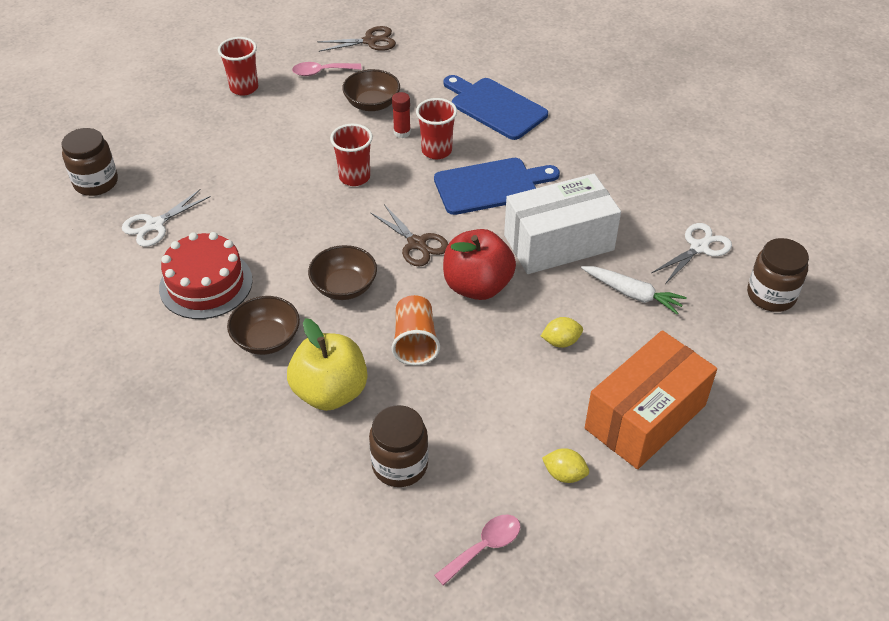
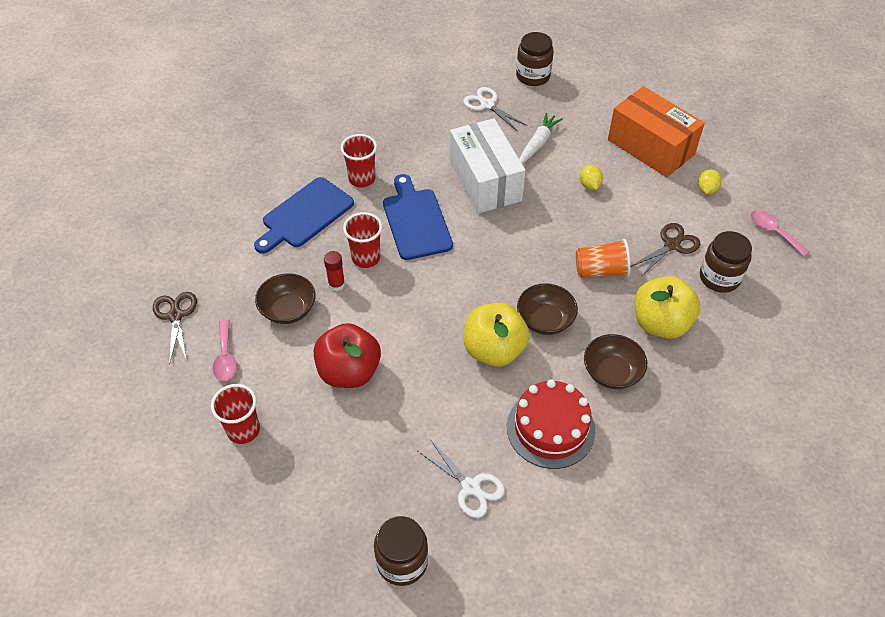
camera: 90 degrees left, 5 degrees up
(308, 244) = (494, 350): none -> yellow apple
(354, 177) = (401, 319): red cup -> red cup (362, 179)
(416, 243) = (489, 271): brown scissors -> brown scissors (672, 245)
(477, 286) = (537, 231): red apple -> red apple (349, 372)

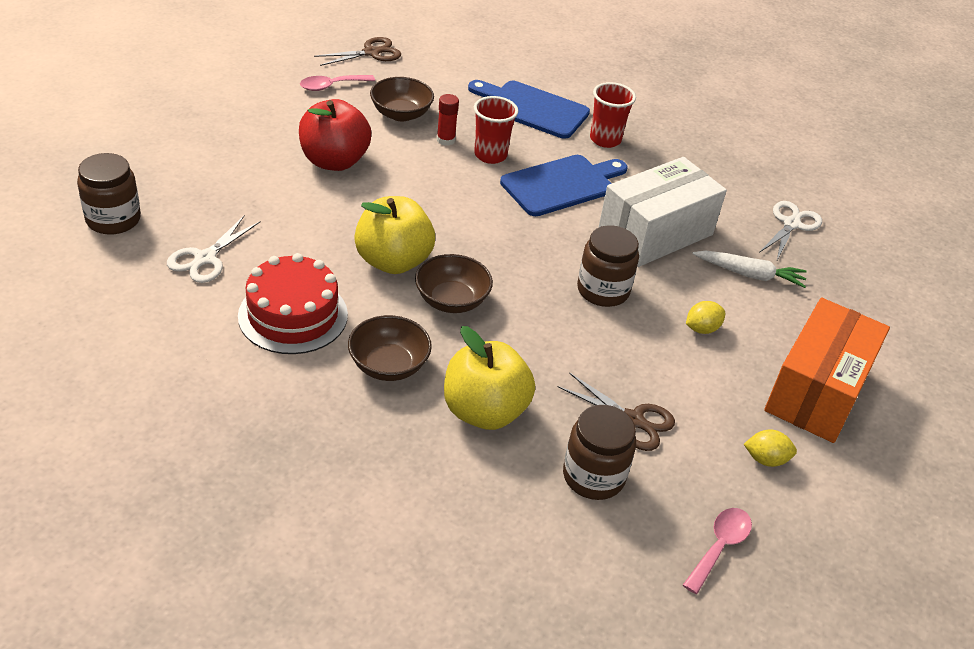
camera: 70 degrees right, 10 degrees down
(243, 430) = (250, 107): red cup -> none
(533, 76) = (877, 261): brown jar -> brown jar (603, 290)
(601, 270) = (553, 347): orange cup -> none

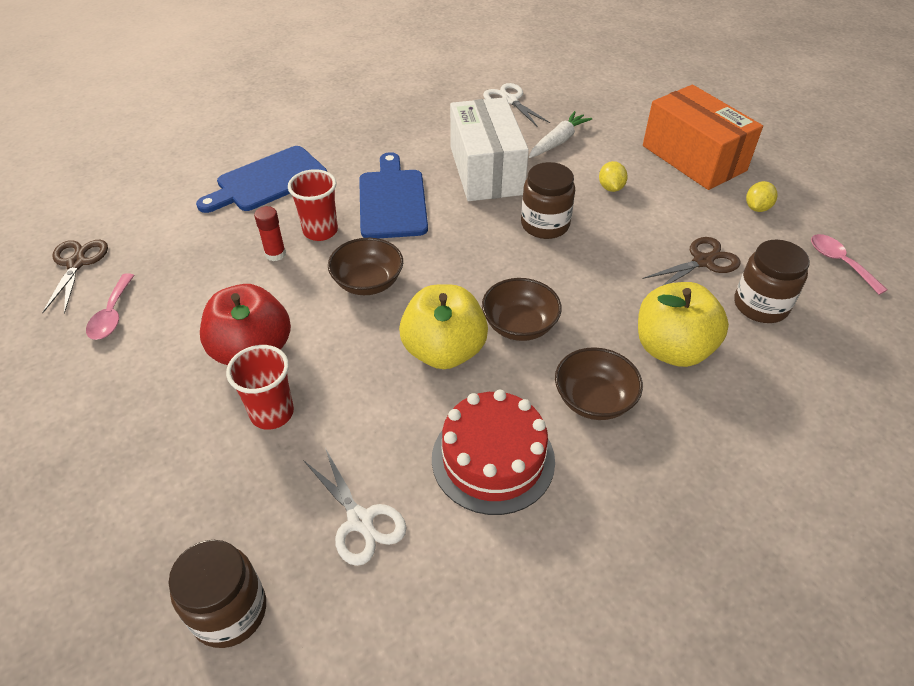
camera: 60 degrees left, 5 degrees up
(401, 114) = (208, 273): brown bowl -> brown bowl (368, 282)
(605, 139) = (345, 153): red cup -> red cup (272, 413)

